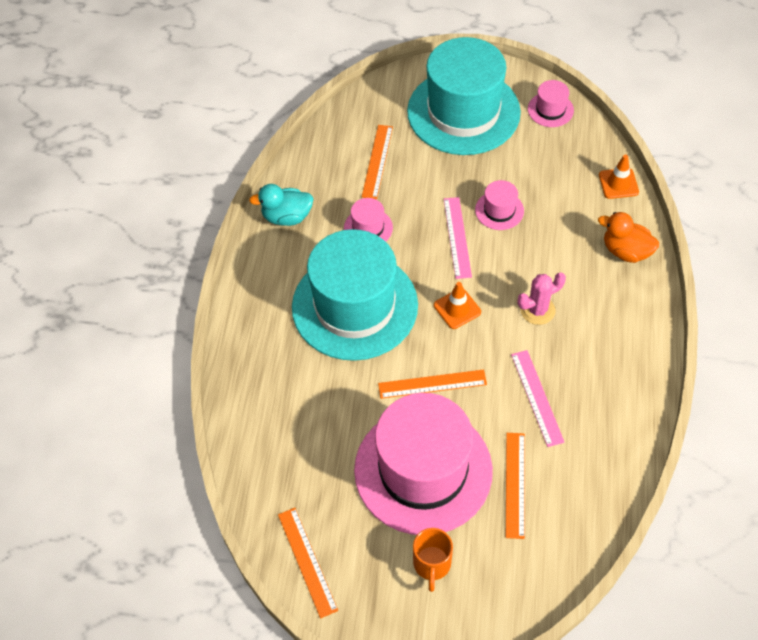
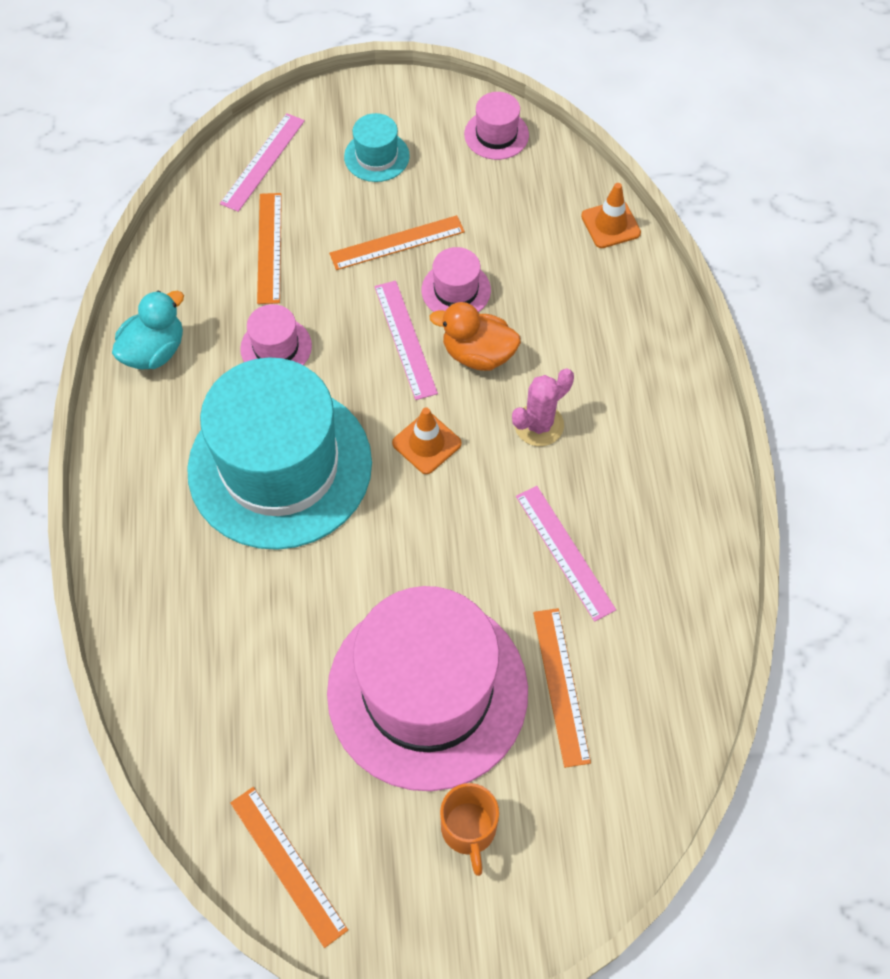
camera: 15 degrees left, 5 degrees up
(287, 217) = (154, 351): turquoise duck -> turquoise duck turned 150 degrees clockwise
(384, 103) = (262, 161): none -> pink ruler
(432, 384) = (414, 561): orange ruler -> orange ruler (397, 243)
(463, 112) = (376, 156): turquoise hat -> turquoise hat, size x0.41
(626, 251) = (641, 319): orange duck -> orange duck (478, 354)

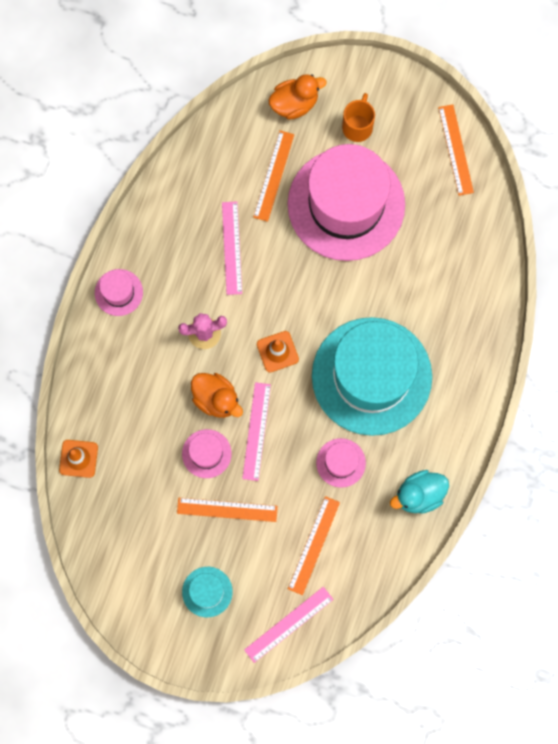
camera: 155 degrees left, 15 degrees up
(496, 135) = (114, 572): pink hat -> pink hat (118, 292)
(590, 820) = (294, 104): none -> orange duck

